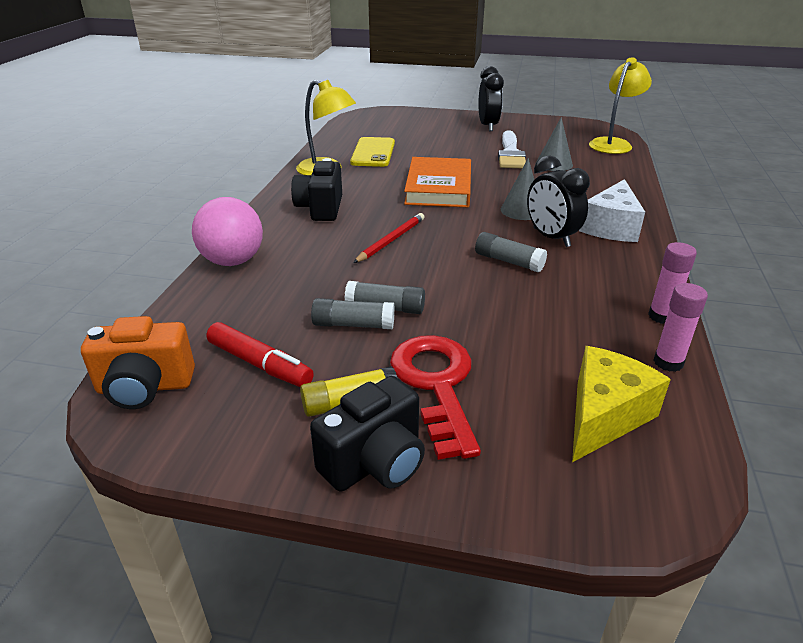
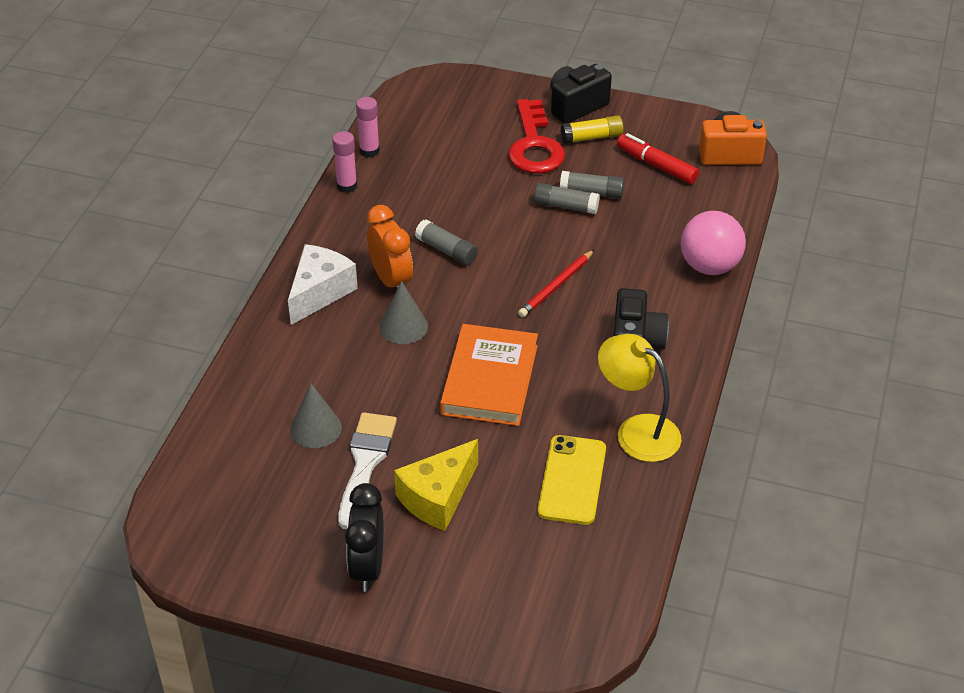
camera: 175 degrees left, 10 degrees up
(551, 237) = (391, 280): black clock -> orange clock
(604, 416) = (434, 121): yellow cheese -> yellow cheese (437, 497)
(613, 144) = (192, 485): yellow lamp -> none

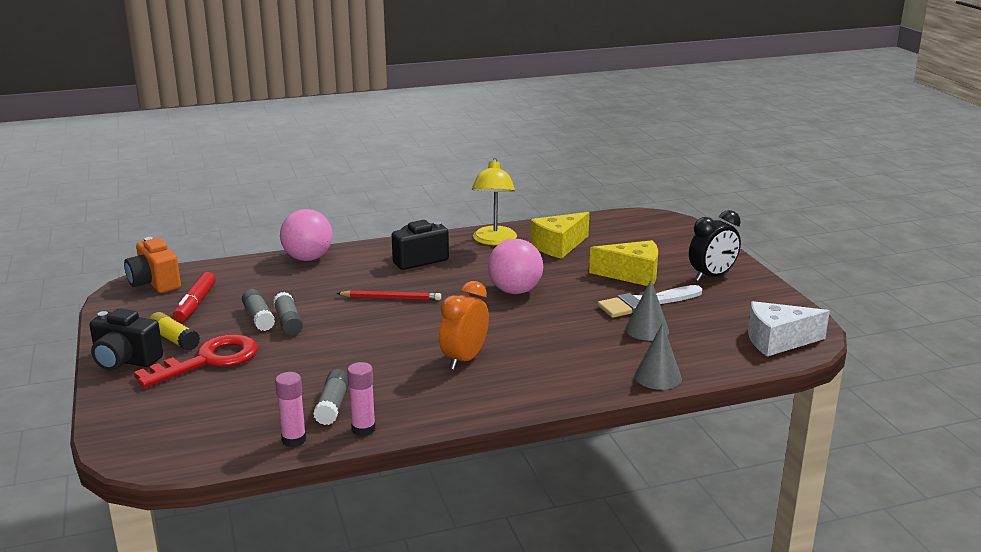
camera: 125 degrees left, 20 degrees down
(320, 292) = (518, 383): white cheese -> white cheese (777, 341)
(403, 327) = (508, 336): grey cone -> grey cone (658, 377)
(446, 250) = (400, 350): grey glue stick -> grey glue stick (333, 406)
(490, 380) = (515, 291): orange book -> pink ball
(572, 480) = (558, 246): yellow phone -> yellow cheese

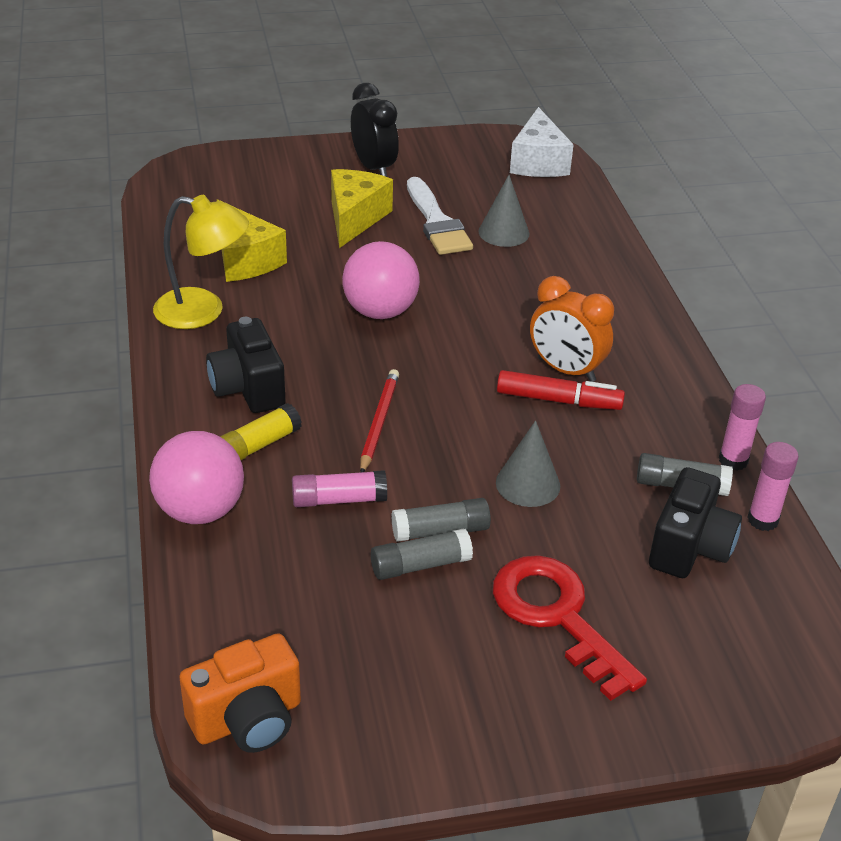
camera: 85 degrees left, 15 degrees up
(125, 361) = (553, 723): black camera -> black camera (689, 547)
(174, 340) = (485, 665): yellow glue stick -> yellow glue stick (257, 446)
(195, 304) = (354, 649): red marker -> red marker (558, 400)
(317, 292) = (339, 499): none -> pink glue stick
(658, 377) = (611, 244): grey cone -> grey cone (528, 484)

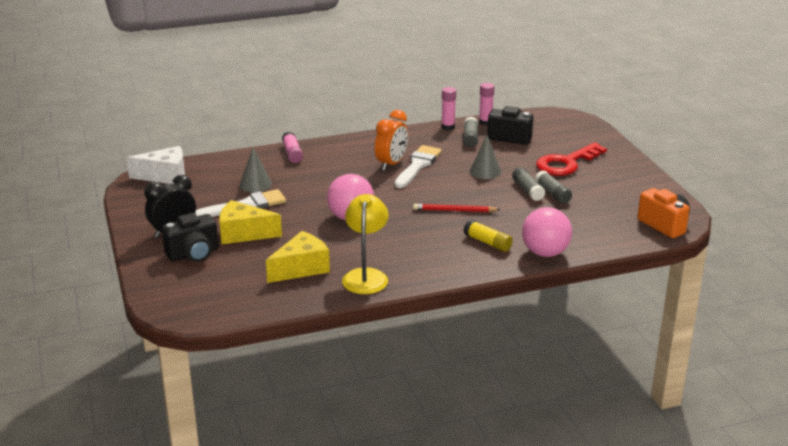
camera: 95 degrees left, 10 degrees down
(248, 389) = (439, 251): black camera -> black camera (193, 254)
(339, 499) = (518, 216): pink glue stick -> pink glue stick (292, 153)
(558, 400) = (417, 165): red marker -> white brush

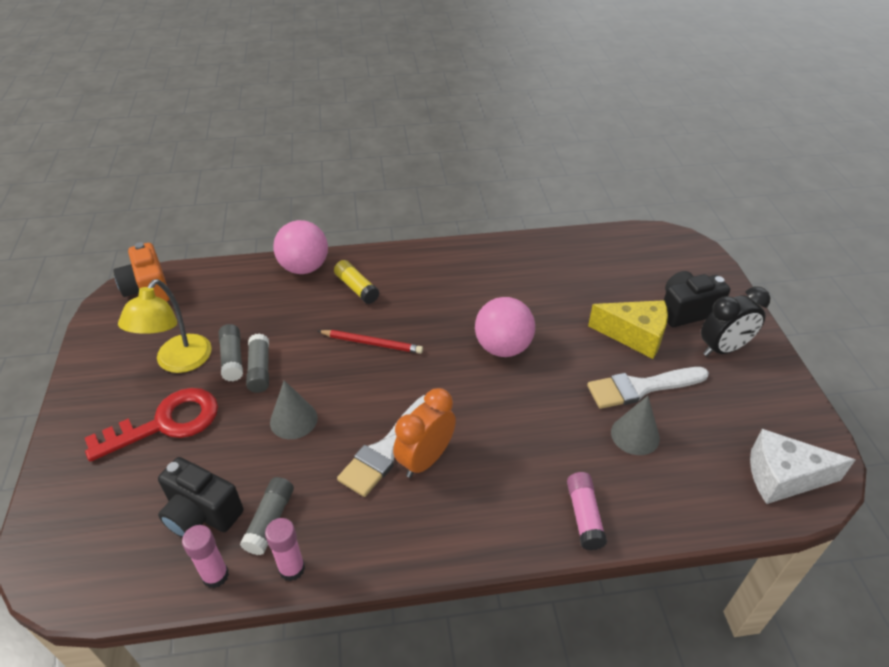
camera: 170 degrees left, 15 degrees up
(301, 268) = (563, 277): yellow cheese -> none
(366, 276) = (497, 260): yellow lamp -> yellow lamp (178, 362)

